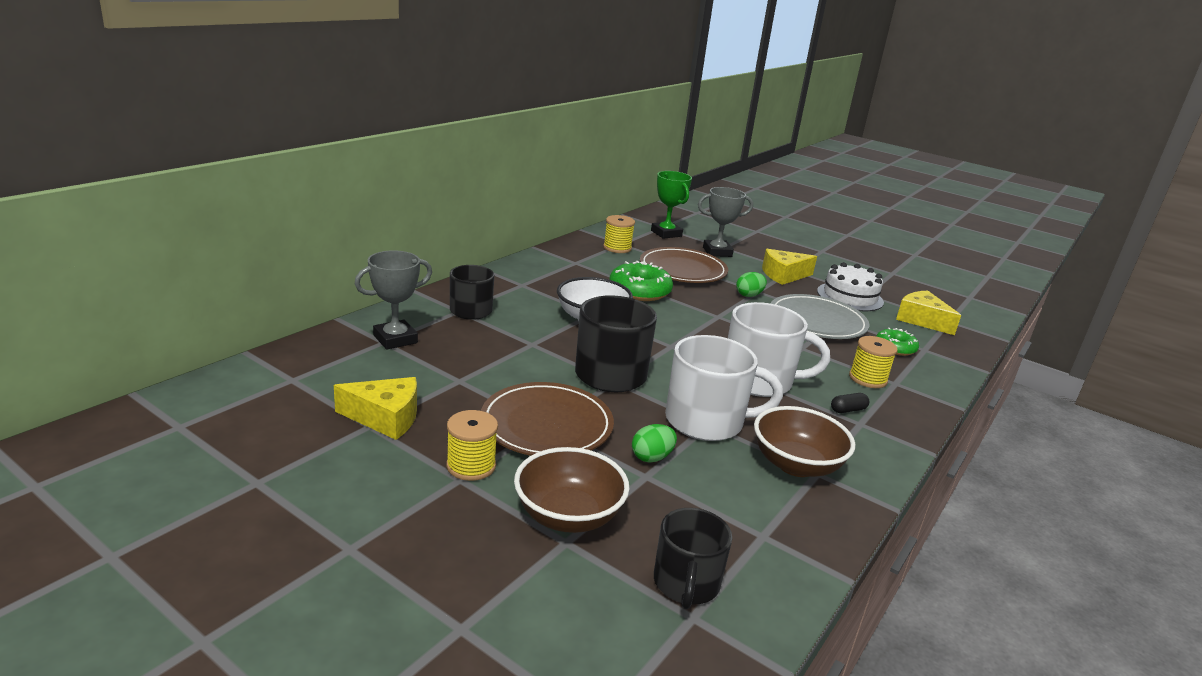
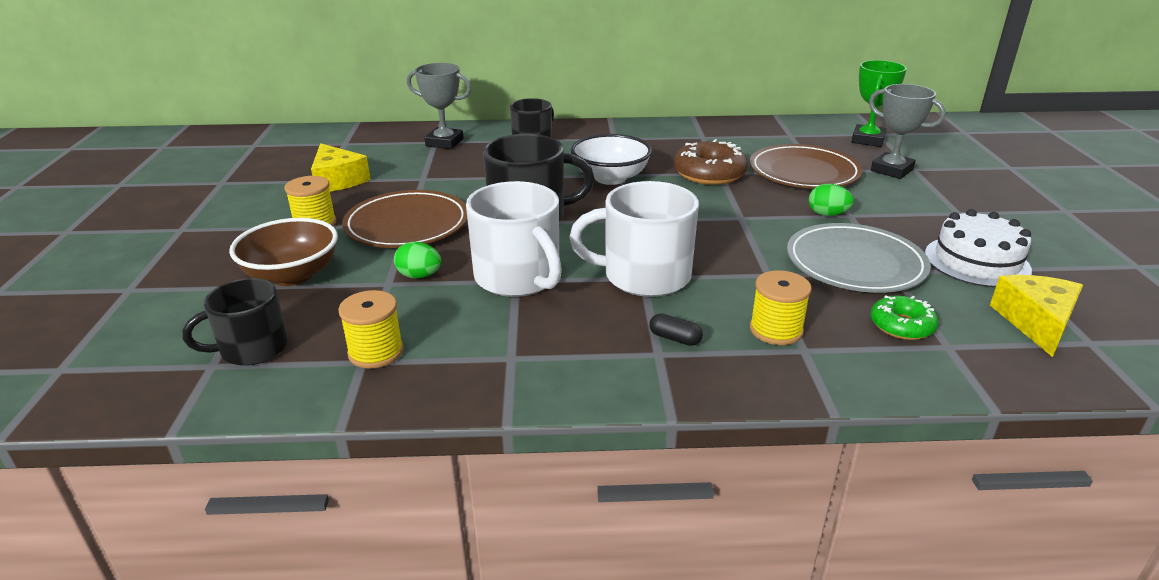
camera: 55 degrees right, 5 degrees up
(617, 248) = (775, 137): yellow spool -> yellow spool (376, 352)
(639, 291) = (709, 173): green donut -> brown donut
(759, 380) = (644, 276): white mug -> white mug turned 120 degrees clockwise
(783, 275) = (929, 213): yellow cheese -> none
(796, 465) = (509, 342): brown bowl -> none

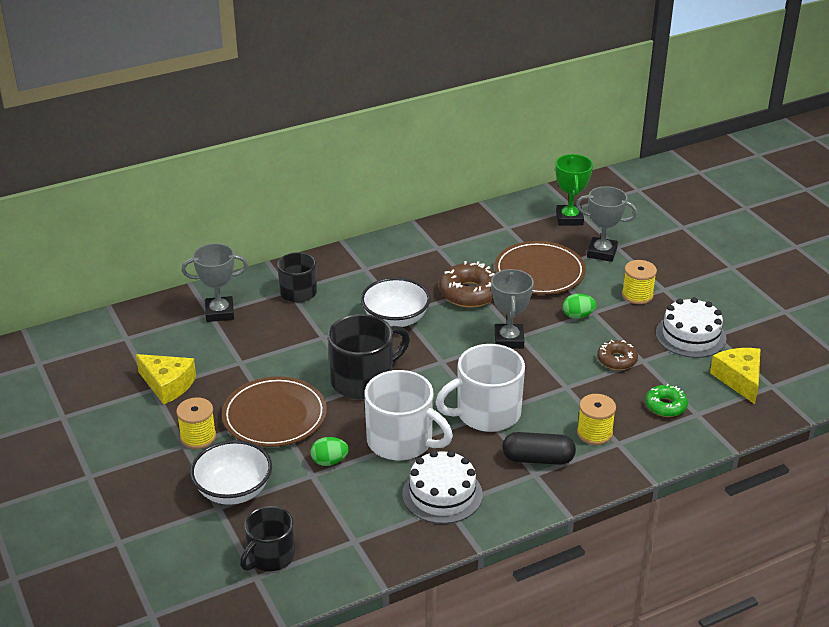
camera: 25 degrees left, 5 degrees up
(292, 275) = (233, 490): brown bowl -> white bowl
(376, 352) = (357, 531): yellow spool -> yellow spool (637, 295)
(517, 342) = (442, 494): none -> white cake
(675, 338) = (538, 459): black capsule -> black capsule, size x1.91
(725, 218) = (509, 340): none -> grey trophy
(855, 263) = (617, 360): grey plate -> brown donut

